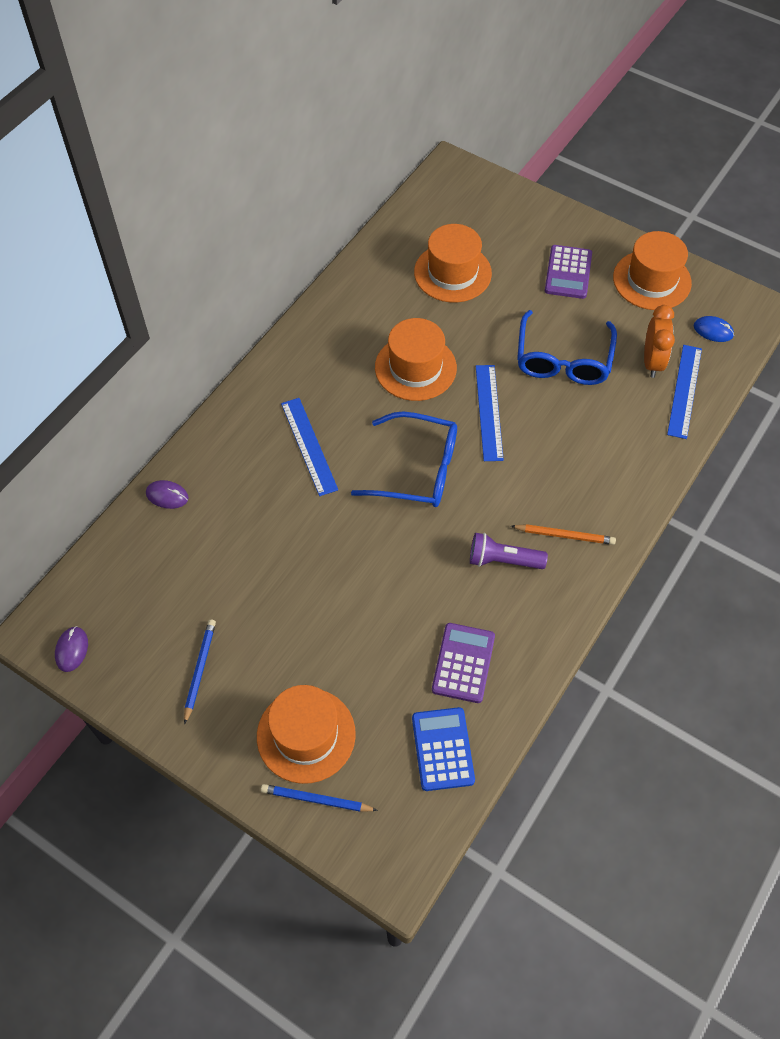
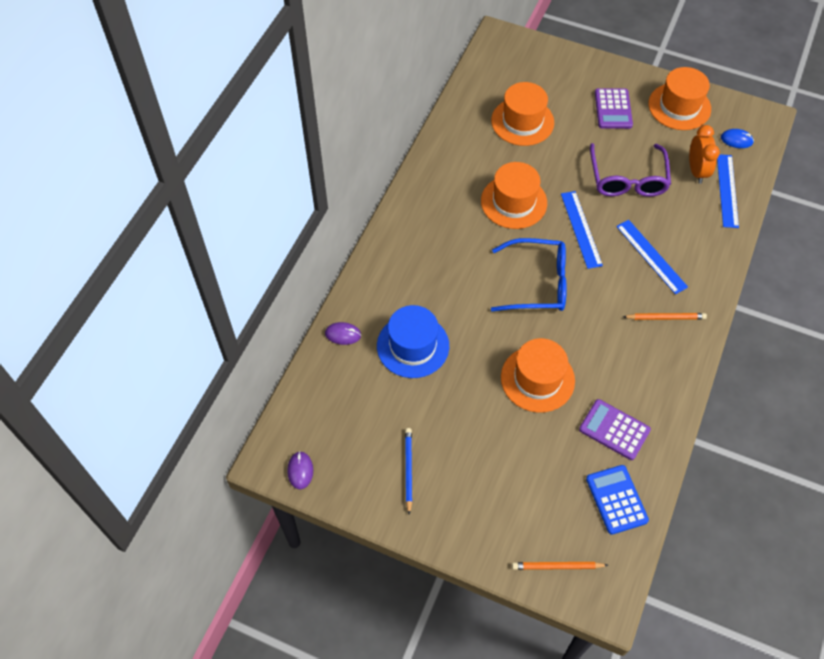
camera: 10 degrees left, 0 degrees up
(246, 522) = (413, 346): none -> blue hat
(306, 735) = (507, 507): orange hat -> orange hat (537, 379)
(309, 446) = (446, 277): blue ruler -> blue ruler (651, 256)
(316, 799) = (529, 556): blue pencil -> none
(347, 818) = (557, 566): none -> orange pencil
(463, 663) = (614, 430): purple calculator -> purple calculator turned 60 degrees counterclockwise
(503, 560) = (623, 344): purple flashlight -> none
(563, 359) = (627, 179): blue glasses -> purple glasses

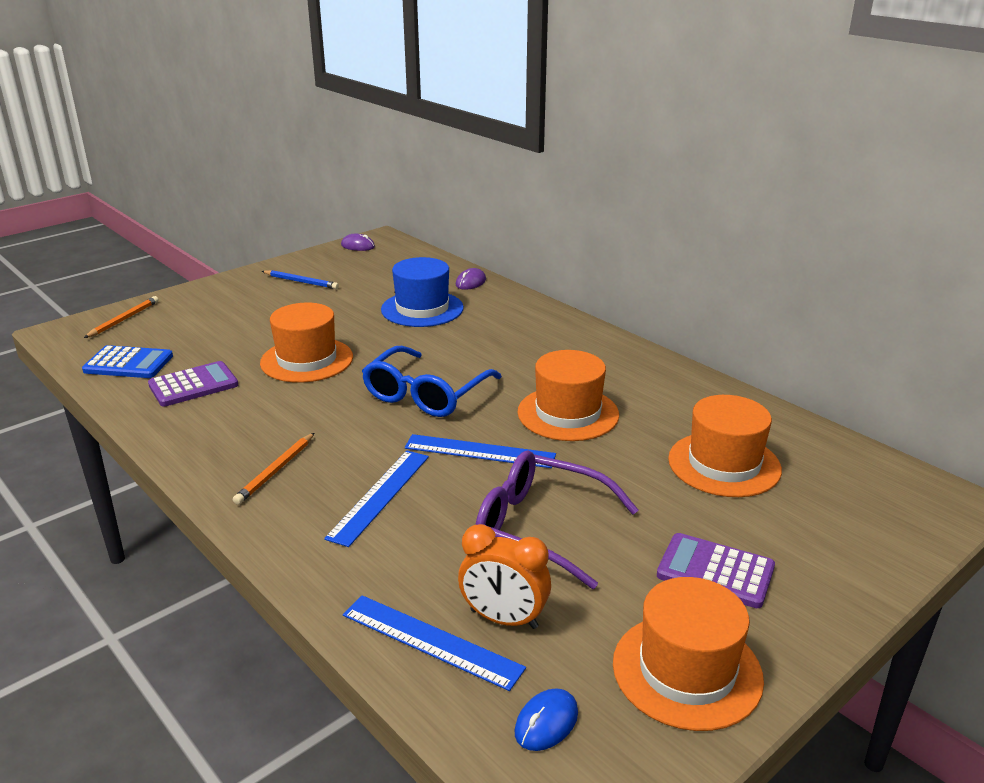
camera: 115 degrees right, 30 degrees down
(651, 256) = (379, 496): blue ruler -> blue ruler turned 60 degrees counterclockwise

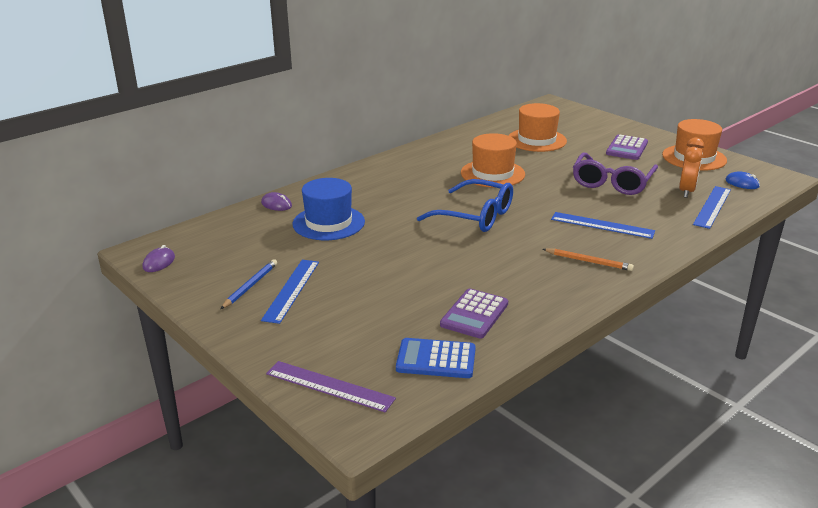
camera: 90 degrees left, 0 degrees up
(124, 319) = (329, 386): orange pencil -> purple ruler
(128, 363) = (436, 359): blue calculator -> blue calculator turned 90 degrees counterclockwise
(193, 385) = (474, 314): purple calculator -> purple calculator turned 120 degrees counterclockwise
(307, 360) = (424, 266): orange hat -> none
(479, 451) = (543, 198): blue ruler -> blue ruler (291, 290)

